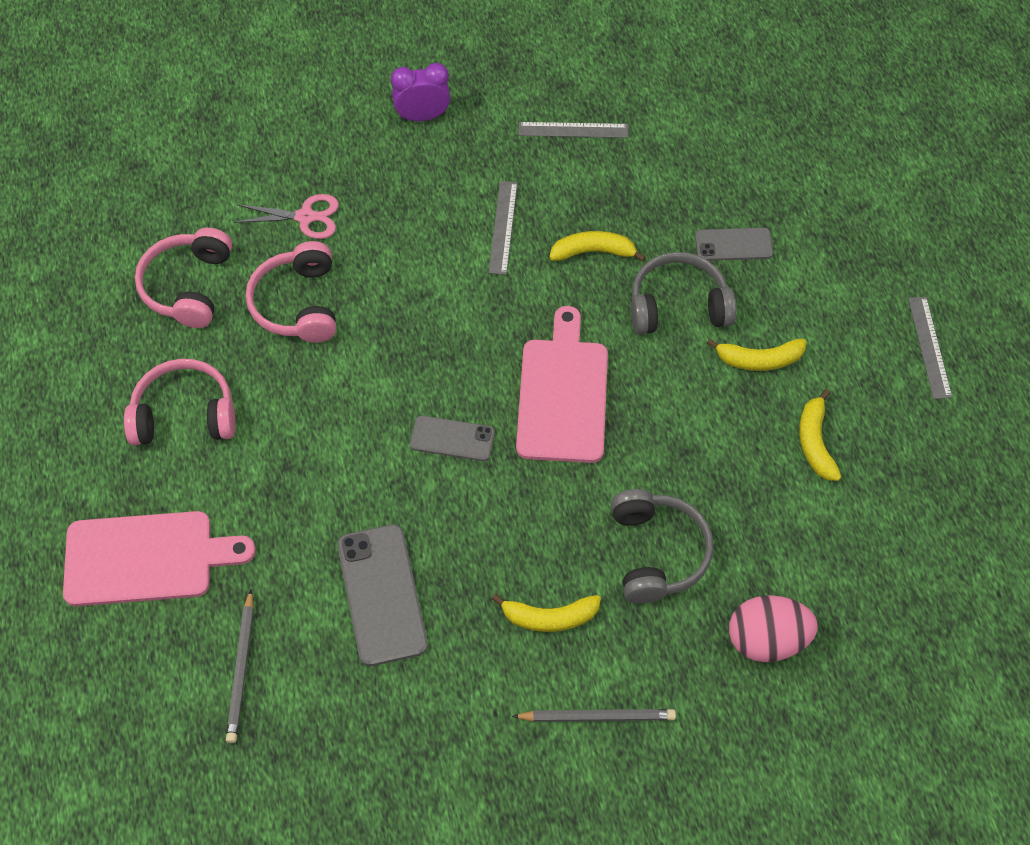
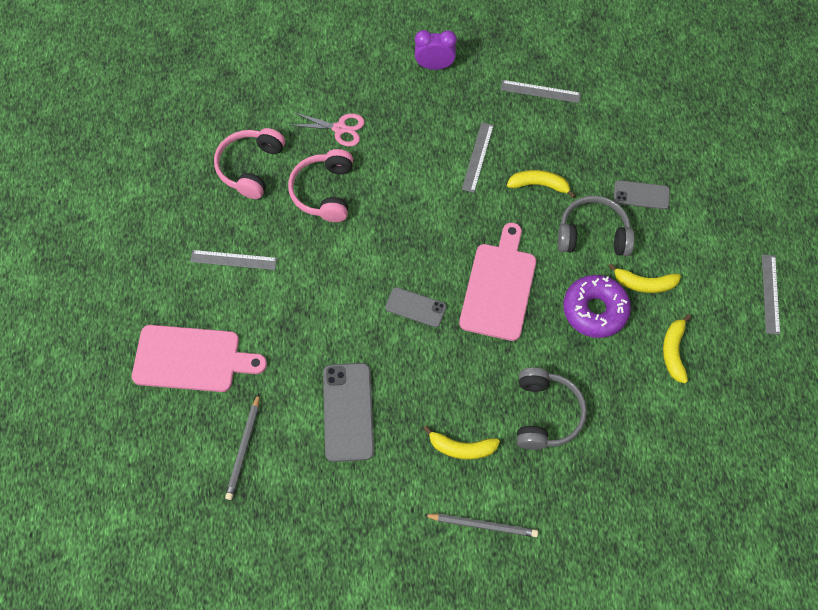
camera: 10 degrees right, 5 degrees up
(184, 414) = (233, 260): pink headphones -> grey ruler
(699, 404) = (595, 310): none -> purple donut
(767, 640) = (612, 491): pink egg -> none

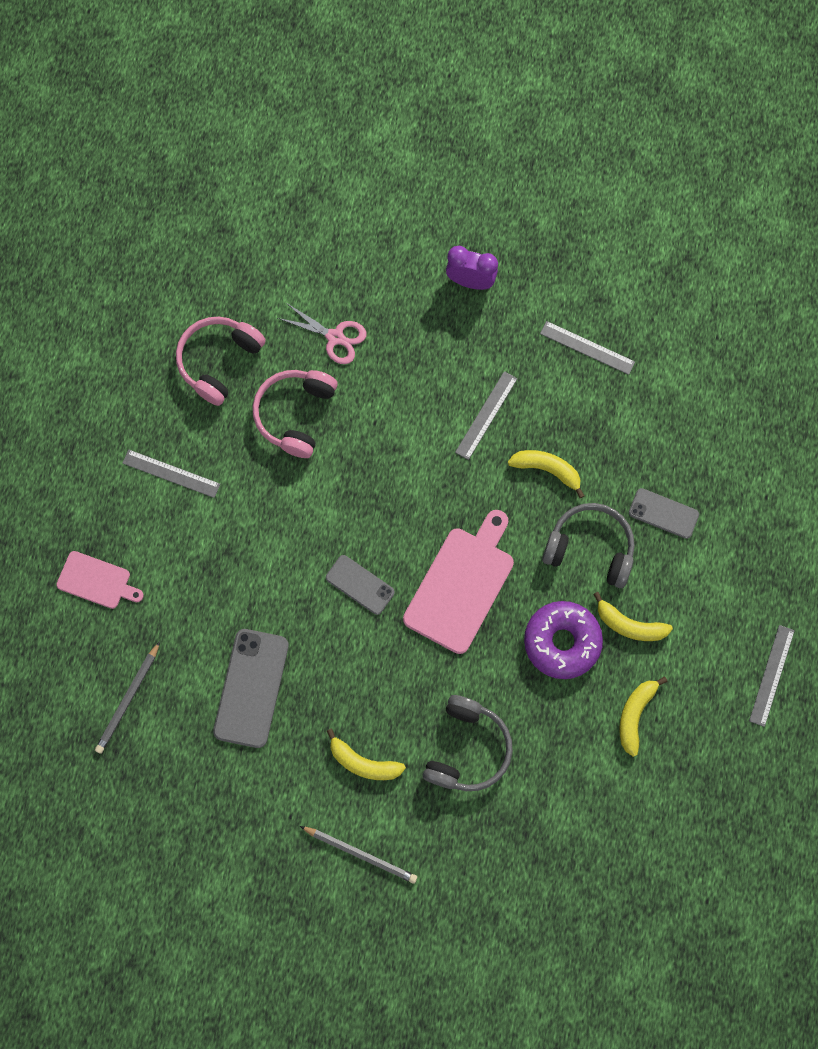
camera: 15 degrees right, 10 degrees up
(191, 359) = (96, 581): pink cutting board -> pink cutting board, size x0.58

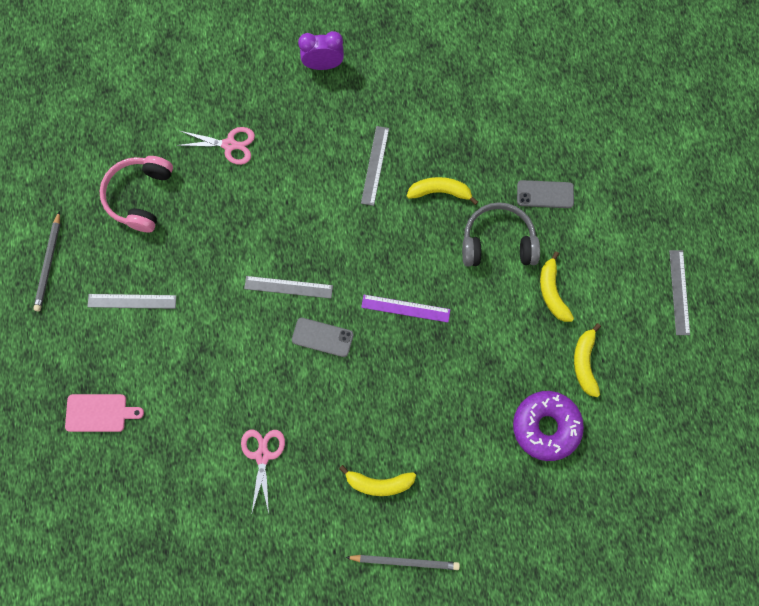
camera: 20 degrees left, 0 degrees up
(128, 699) = (161, 503): grey pencil -> grey pencil (49, 263)
(251, 688) = (262, 455): grey phone -> pink scissors
(295, 414) = (219, 217): pink headphones -> none
(461, 585) = (405, 308): pink cutting board -> purple ruler
(467, 749) = (460, 440): grey headphones -> none
(562, 642) = (504, 325): purple donut -> purple donut (546, 426)
(587, 348) = (435, 85): grey ruler -> grey ruler (288, 287)
(629, 624) = (552, 292): yellow banana -> yellow banana turned 75 degrees clockwise

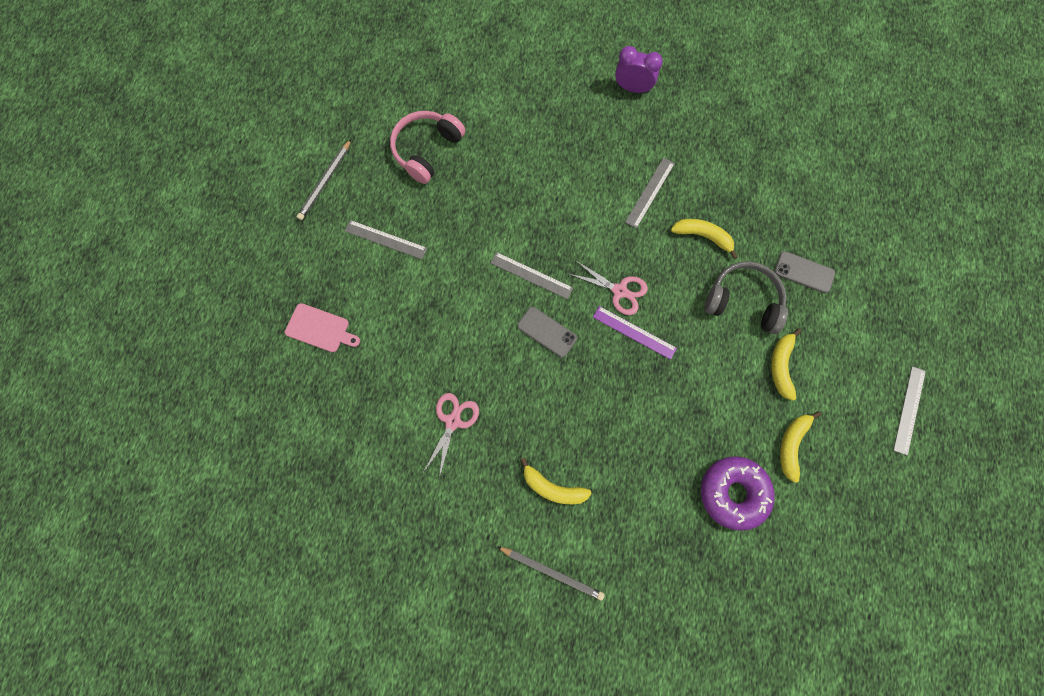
camera: 20 degrees right, 0 degrees up
(229, 145) = (523, 131): pink scissors -> pink scissors (619, 291)

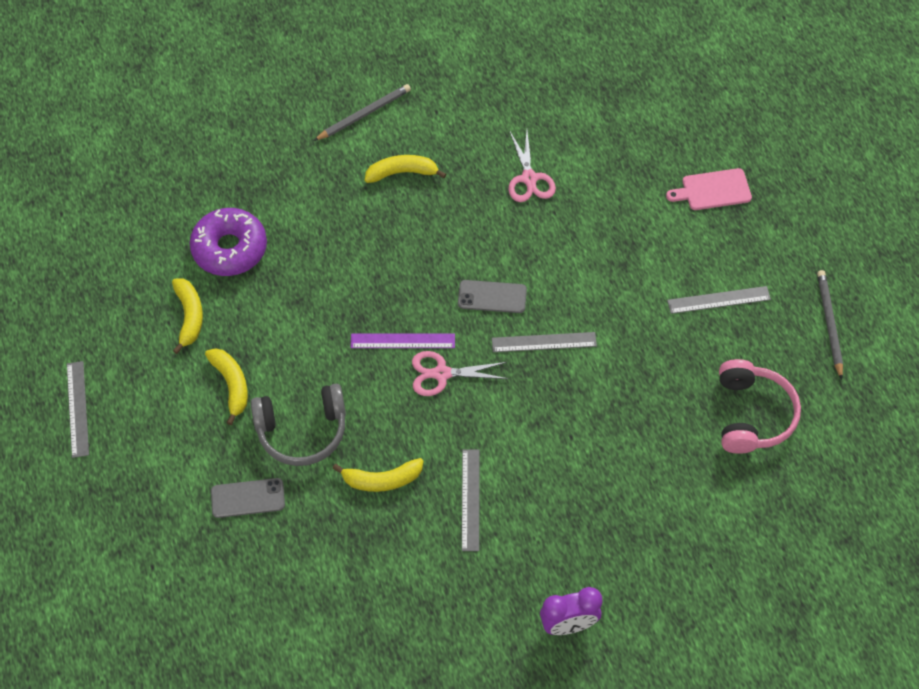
camera: 150 degrees right, 15 degrees down
(552, 572) = (364, 114): grey pencil -> grey pencil turned 150 degrees clockwise

